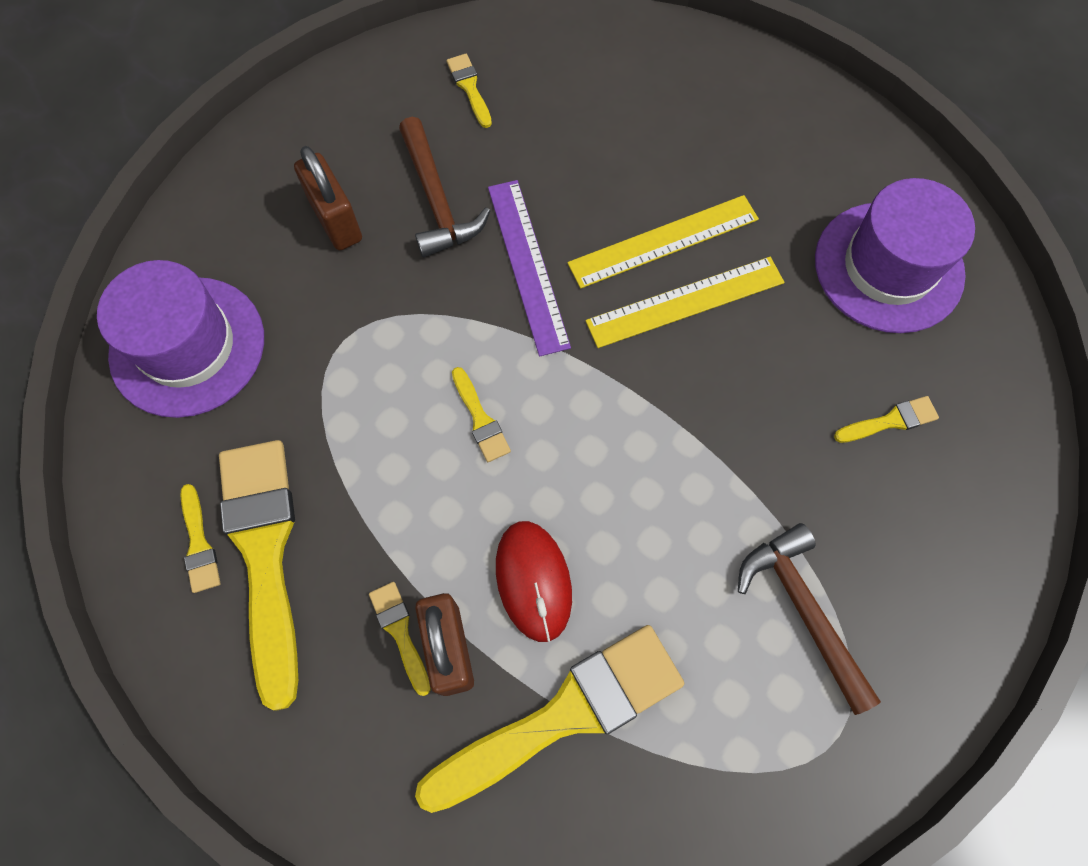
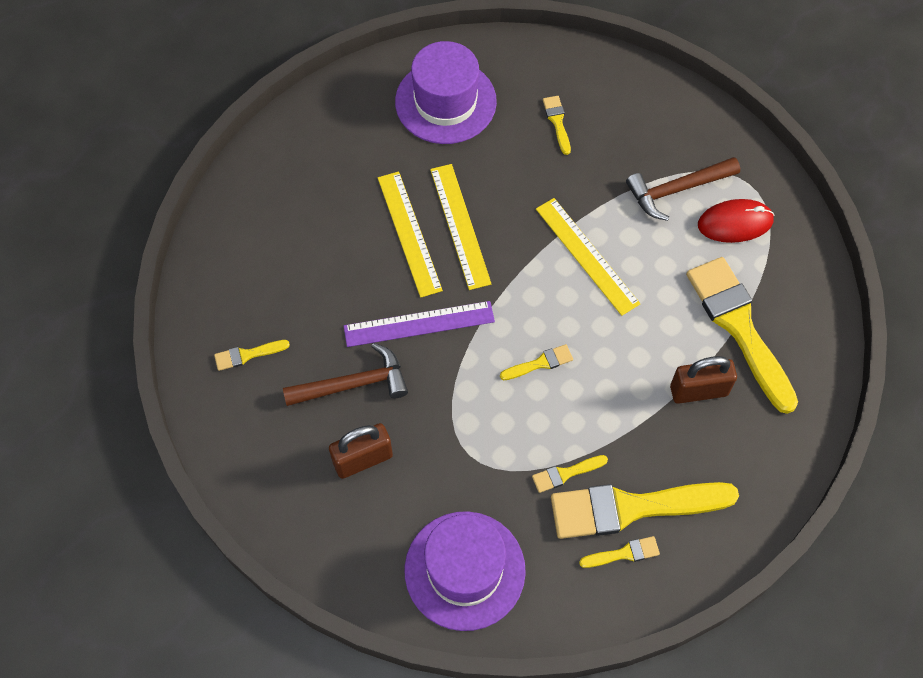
camera: 85 degrees left, 5 degrees down
(400, 632) = (687, 420): yellow brush -> yellow brush (565, 474)
(533, 580) = (655, 338): red mouse -> red mouse (735, 223)
(661, 474) = (586, 256): none -> yellow ruler

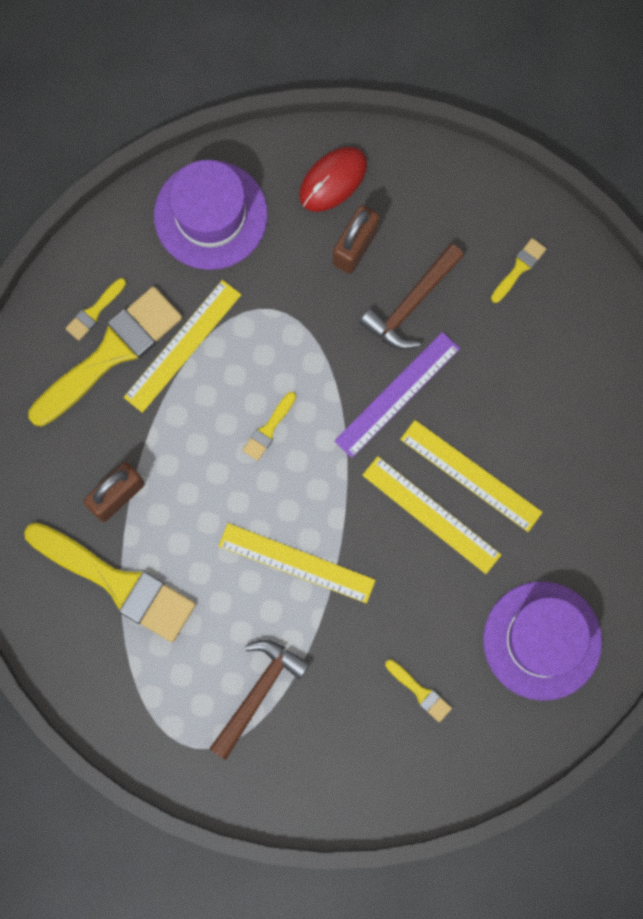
camera: 145 degrees right, 15 degrees up
(565, 474) = (183, 346): yellow brush -> yellow ruler
(735, 223) = (183, 693): red mouse -> red mouse (333, 180)

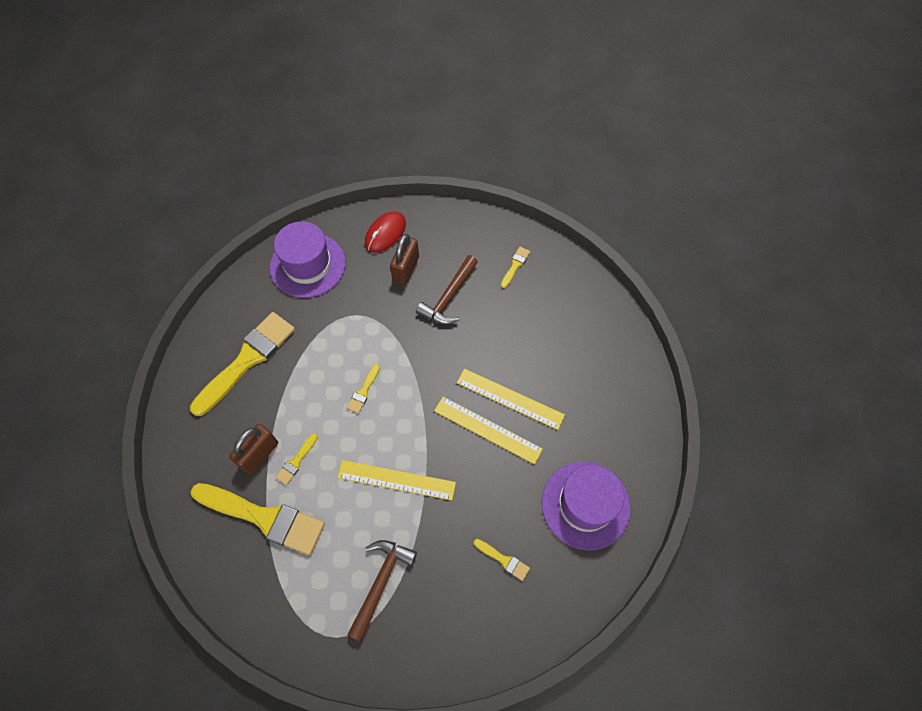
camera: 10 degrees left, 15 degrees down
(94, 311) = (234, 335): yellow brush -> yellow brush (296, 461)
(183, 346) = (297, 347): yellow ruler -> none
(397, 394) = (449, 354): purple ruler -> none

